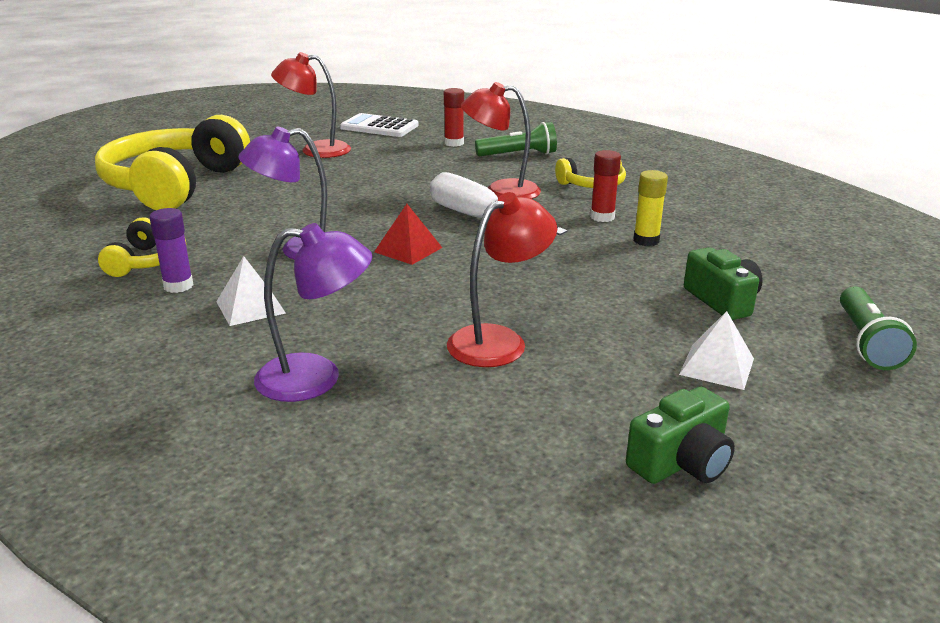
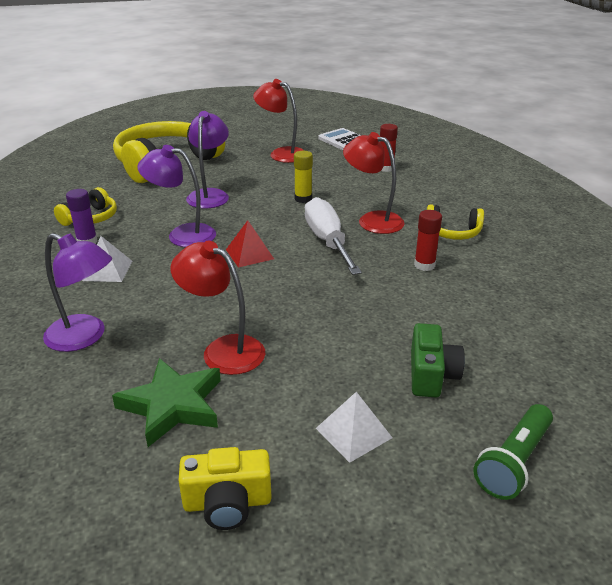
camera: 30 degrees right, 5 degrees up
(280, 205) = (210, 195): none -> purple lamp
(499, 340) = (223, 350): red lamp -> red lamp turned 135 degrees counterclockwise
(512, 405) = (172, 405): none -> green star
(519, 155) = (424, 190): green flashlight -> none
(646, 241) = (435, 298): yellow glue stick -> yellow glue stick (303, 199)
(681, 462) = (227, 503): green camera -> yellow camera

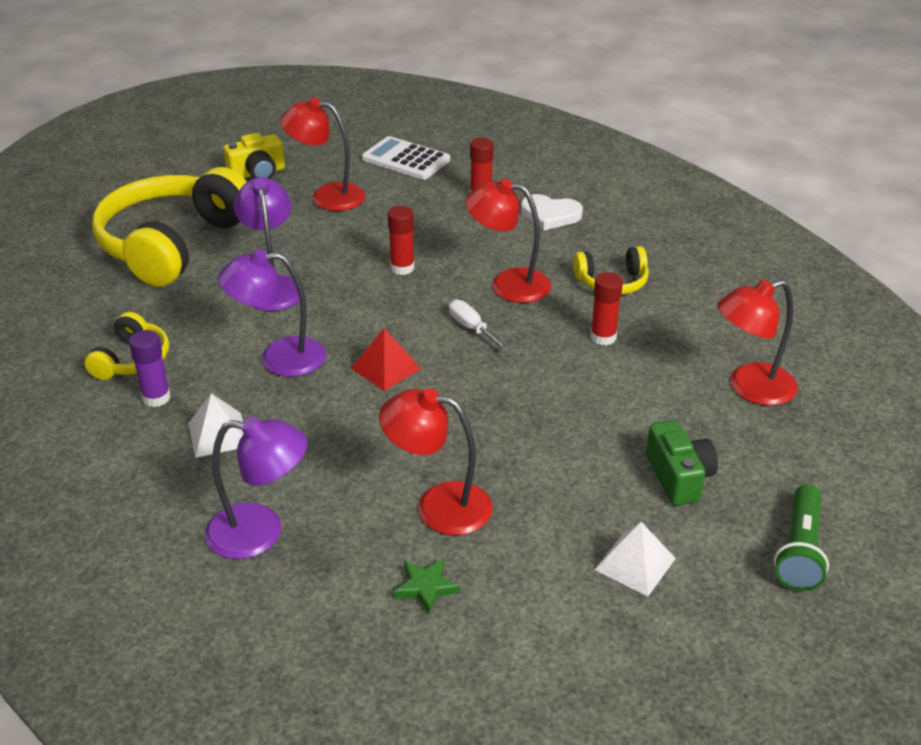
camera: 20 degrees left, 5 degrees up
(172, 405) = (426, 587): green star -> green star, size x0.52
(227, 503) = (553, 673): yellow camera -> yellow camera (258, 173)
(303, 199) = (402, 268): yellow glue stick -> red glue stick
(328, 242) = (472, 328): white screwdriver -> white screwdriver, size x0.51
(429, 186) = (550, 215): none -> white heart
(530, 323) = (750, 388): none -> red lamp

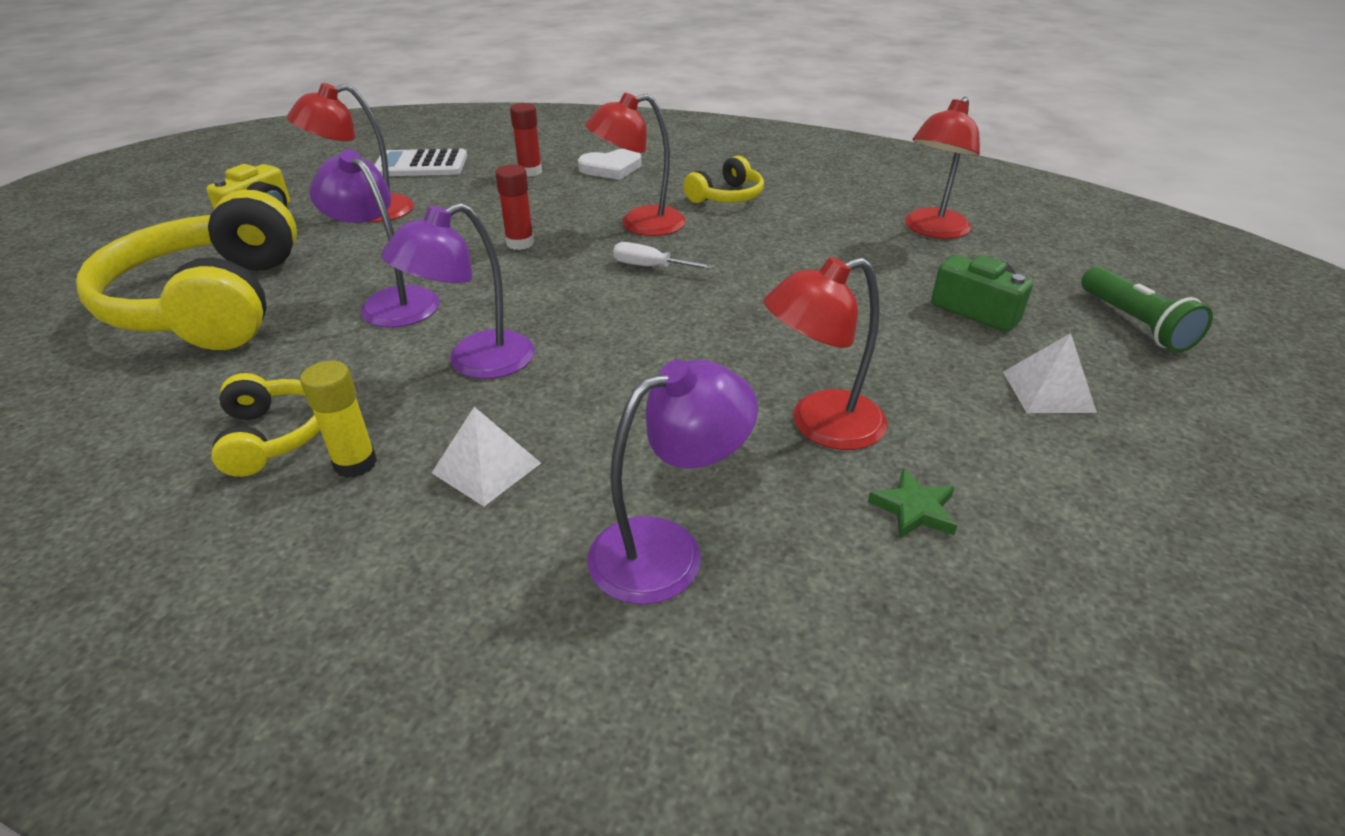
camera: 35 degrees left, 0 degrees up
(156, 398) = (355, 463): purple glue stick -> yellow glue stick
(386, 368) = (608, 328): red pyramid -> none
(603, 337) = (774, 235): red glue stick -> none

